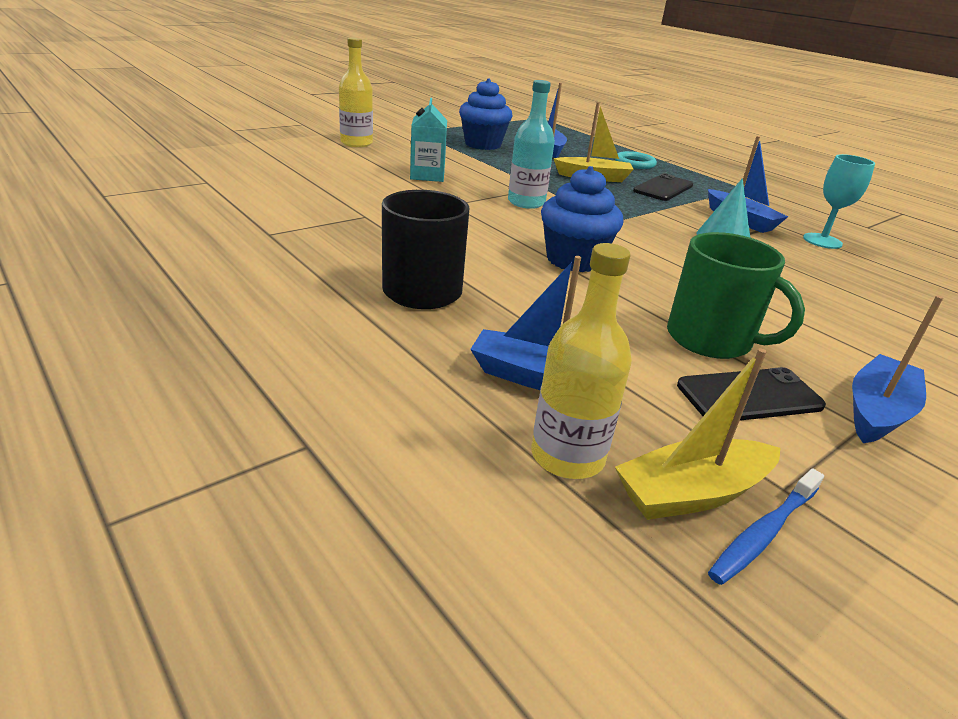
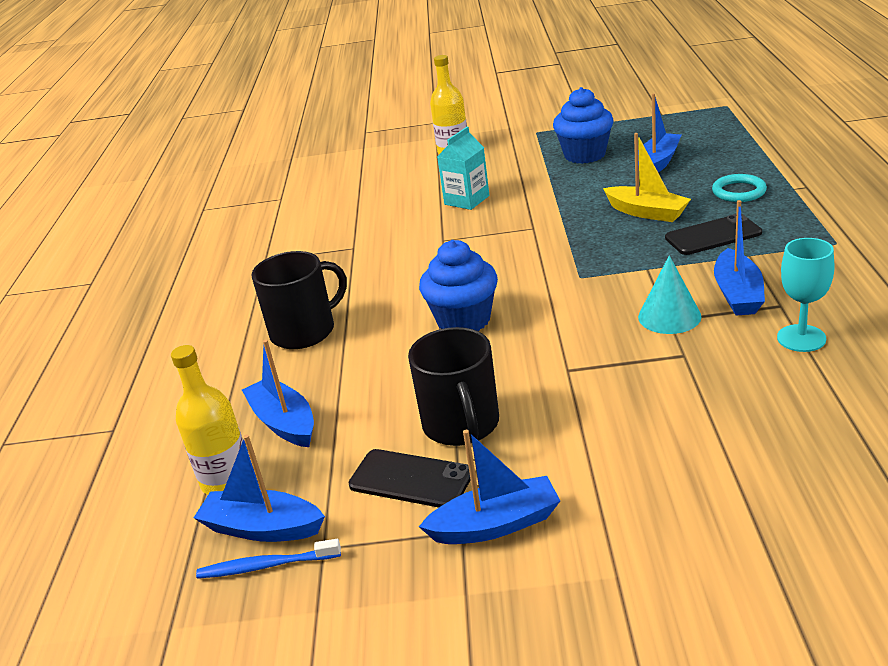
camera: 45 degrees right, 0 degrees up
(526, 202) = (517, 244): turquoise bottle -> none
(692, 493) = (262, 528): yellow boat -> blue boat
(711, 339) = (461, 424): green mug -> black mug

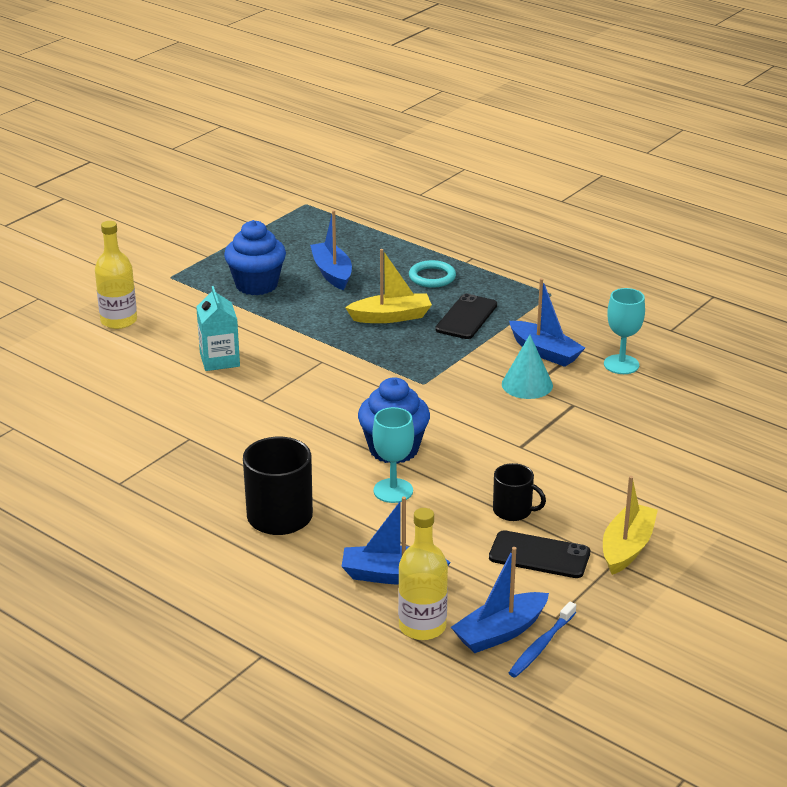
camera: 55 degrees left, 0 degrees up
(405, 354) = (393, 491): none -> turquoise goblet
(411, 479) = (539, 555): black phone -> black phone turned 45 degrees clockwise
(461, 424) = (513, 511): black mug -> black mug, size x0.59
(495, 525) = (627, 548): blue boat -> yellow boat

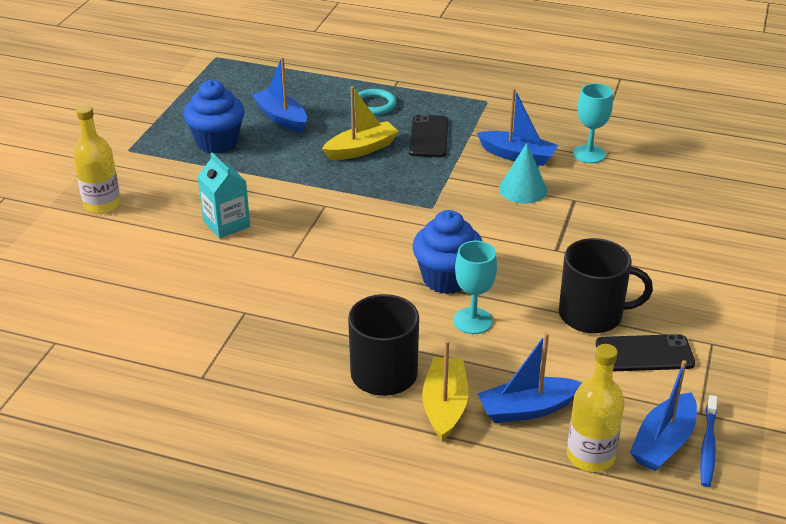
camera: 20 degrees left, 5 degrees up
(513, 511) = (592, 315): black mug -> black mug, size x1.69
(627, 548) = (712, 327): yellow boat -> yellow boat (445, 406)

